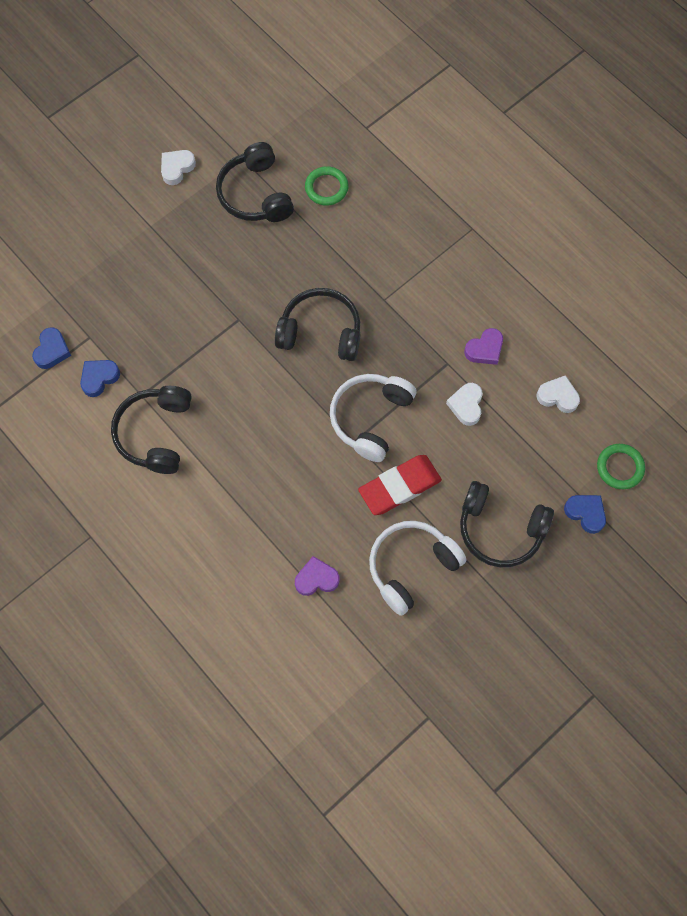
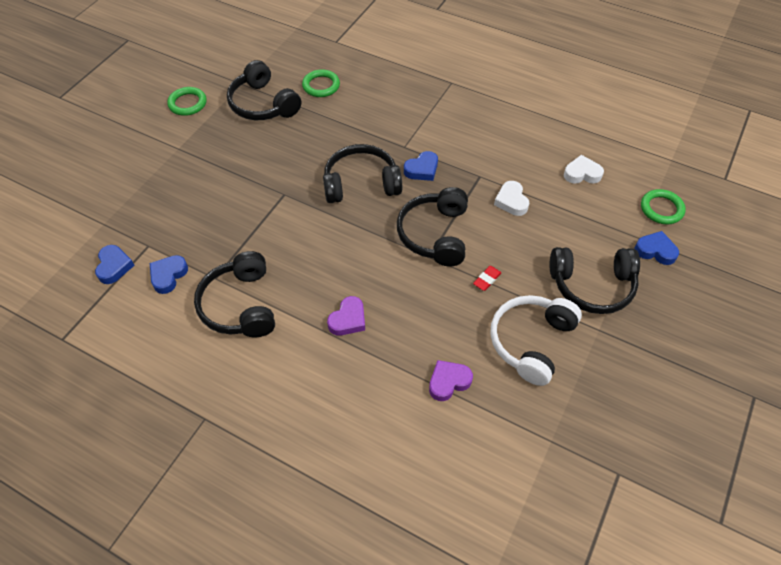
camera: 20 degrees left, 15 degrees down
(177, 168) = (187, 103): white heart -> green ring
(370, 418) = (434, 234): white headphones -> black headphones
(390, 335) = (422, 169): none -> blue heart
(399, 486) = (487, 279): red eraser -> red eraser, size x0.42
(484, 349) = (505, 158): purple heart -> purple heart (348, 319)

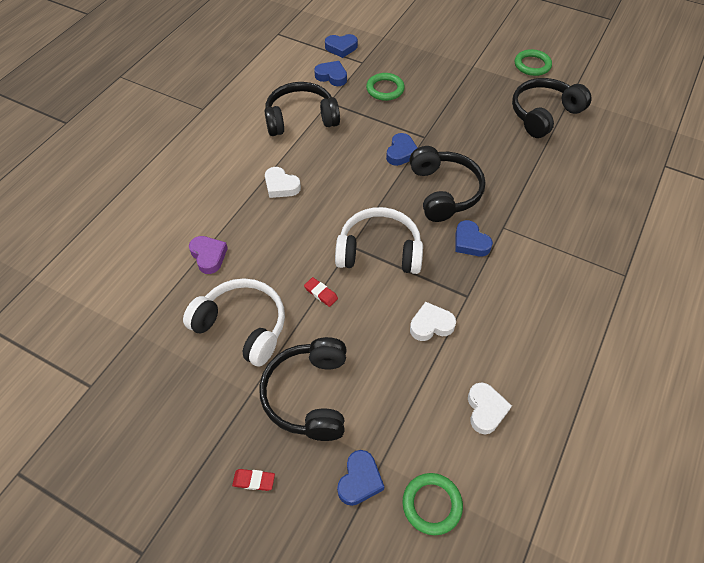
camera: 90 degrees right, 0 degrees up
(305, 214) = (401, 153): none -> blue heart
(321, 86) = (584, 156): green ring -> green ring (385, 89)
(348, 319) = (281, 186): purple heart -> white heart
(434, 234) = (379, 251): black headphones -> white headphones
(674, 321) = (254, 480): none -> red eraser

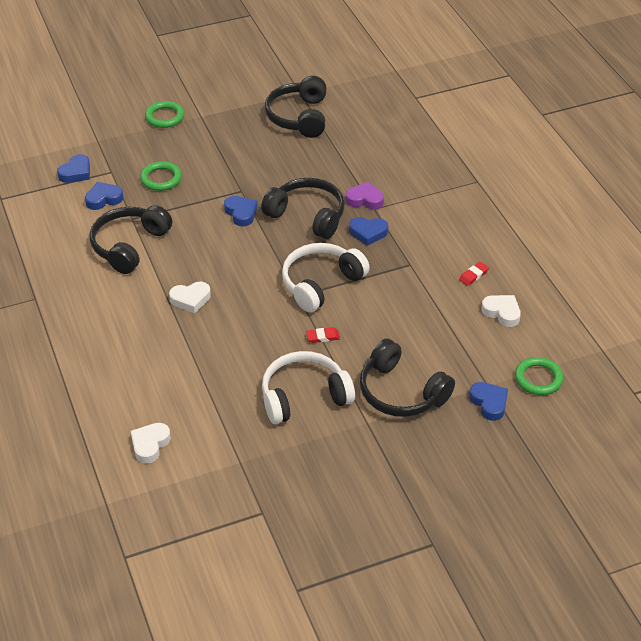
camera: 50 degrees left, 10 degrees down
(208, 256) = (213, 381): purple heart -> purple heart (365, 199)
(254, 480) = (437, 457): red eraser -> red eraser (473, 275)
(431, 325) = (413, 297): white heart -> white heart (150, 445)
(532, 65) = (242, 87): green ring -> green ring (164, 117)

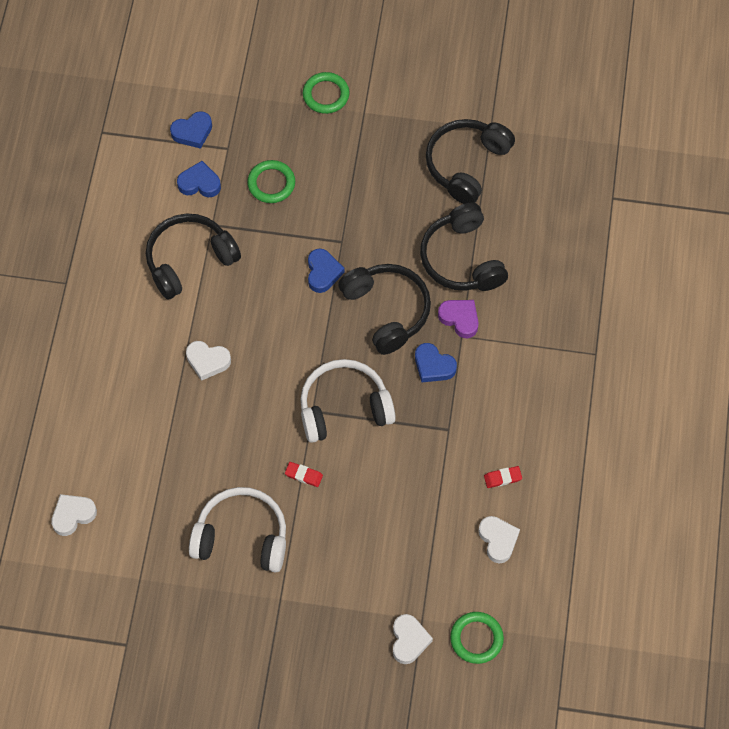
camera: 30 degrees right, 20 degrees up
(401, 392) = (334, 582): black headphones -> black headphones (462, 259)
(489, 403) = (409, 640): blue heart -> white heart

